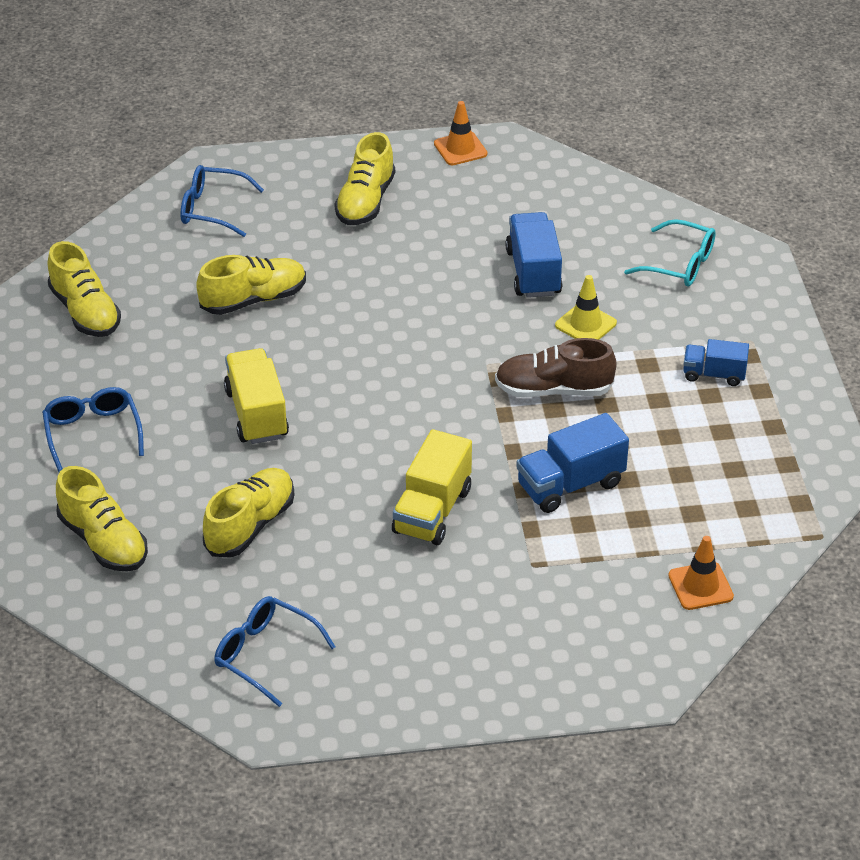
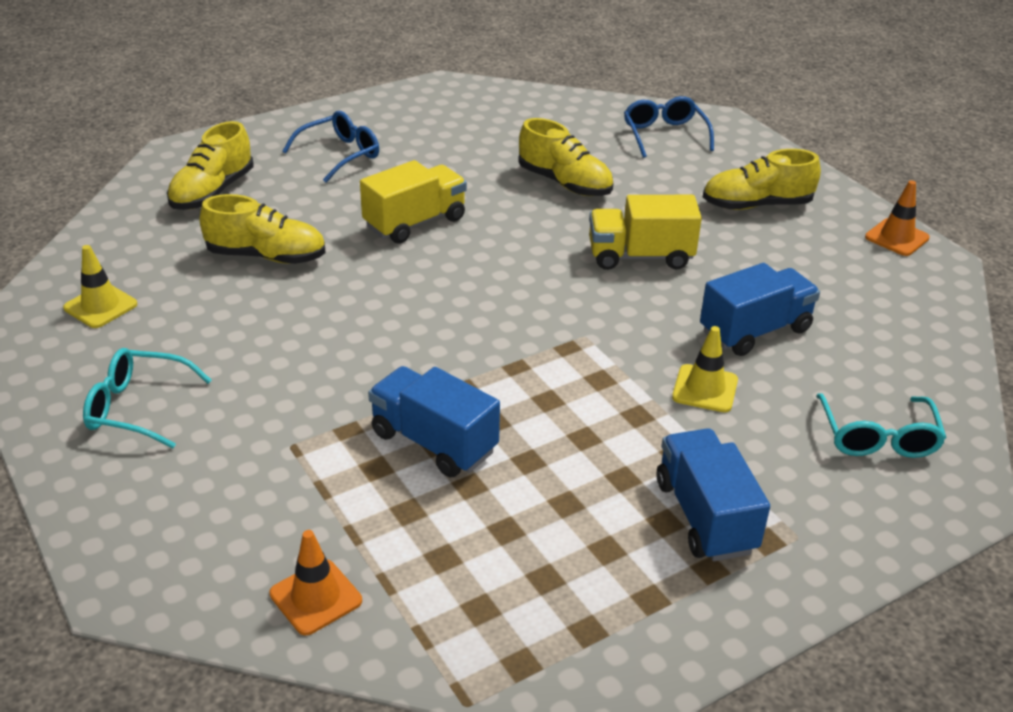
camera: 65 degrees right, 5 degrees down
(85, 312) = (483, 115): yellow shoe -> none
(264, 654) = (100, 306): blue glasses -> yellow traffic cone
(432, 511) = (340, 355): yellow truck -> yellow truck (640, 256)
(434, 650) = (137, 407): none -> turquoise glasses
(553, 390) = (578, 391): brown shoe -> none
(713, 374) = (705, 516): blue truck -> blue truck, size x1.60

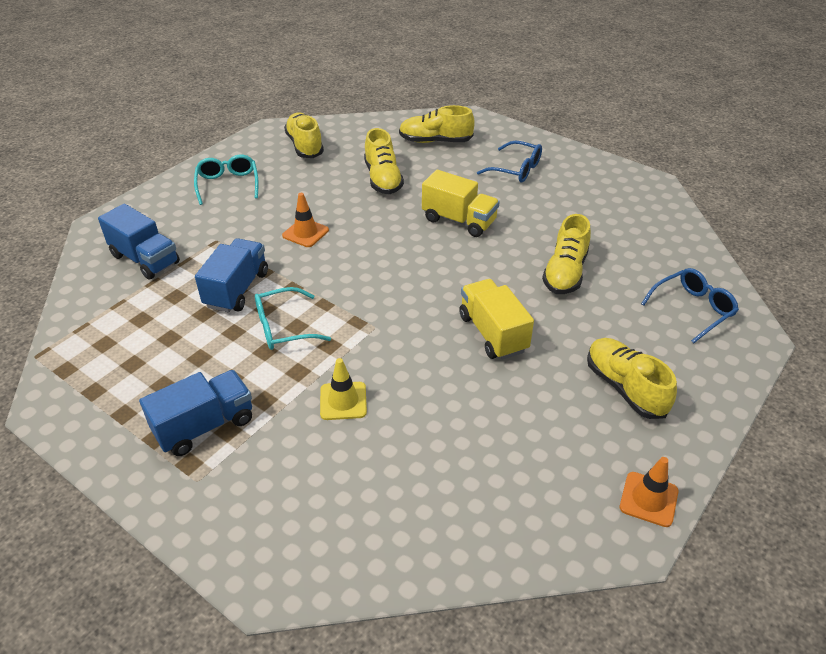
camera: 70 degrees right, 5 degrees up
(100, 306) = (305, 146): yellow traffic cone -> yellow shoe
(316, 597) = (103, 283): orange traffic cone -> orange traffic cone (305, 233)
(755, 331) = (432, 417): blue truck -> blue truck (145, 259)
(878, 438) = (326, 517): turquoise glasses -> turquoise glasses (283, 328)

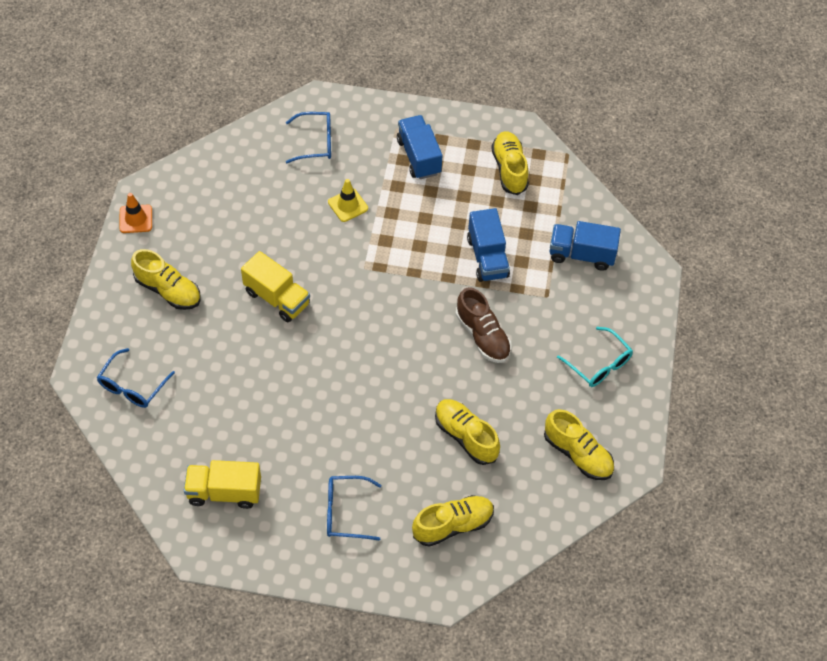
camera: 150 degrees right, 15 degrees up
(205, 426) = (419, 157): blue truck -> blue truck turned 135 degrees clockwise
(283, 328) = (427, 240): turquoise glasses -> none
(305, 233) = (482, 335): orange traffic cone -> brown shoe
(323, 508) = (316, 142): none -> blue glasses
(459, 220) = (363, 409): yellow truck -> yellow truck (224, 492)
(565, 273) = (245, 383): yellow shoe -> yellow shoe (509, 169)

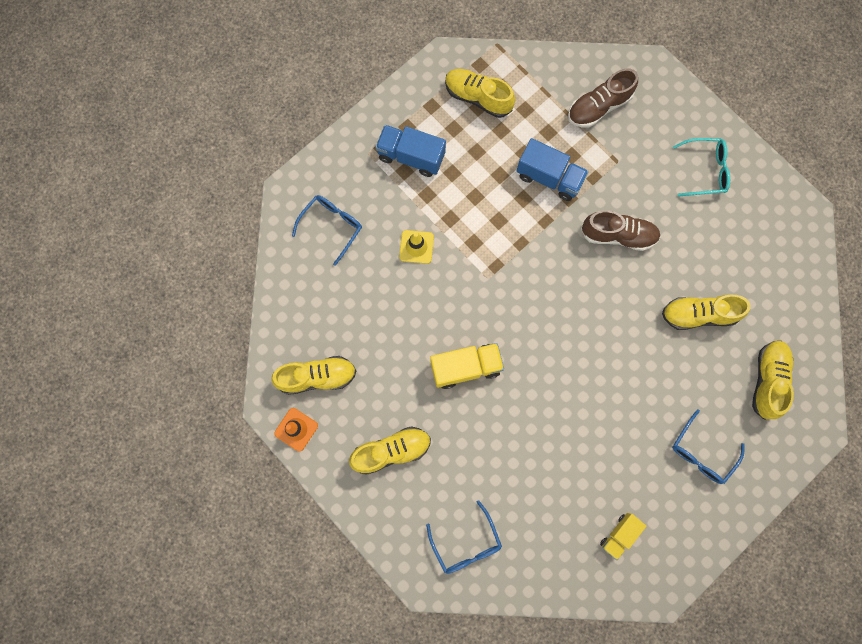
camera: 50 degrees left, 20 degrees up
(224, 492) = (619, 535): yellow truck -> yellow truck, size x0.63
(578, 454) = (770, 245): yellow shoe -> yellow shoe (317, 377)
(581, 254) = (598, 107): blue truck -> brown shoe

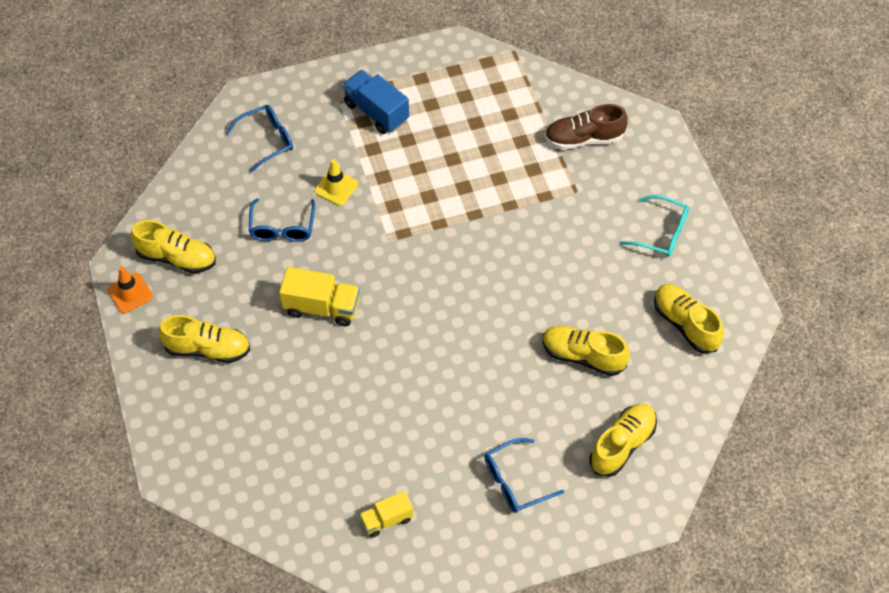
camera: 25 degrees right, 20 degrees down
(466, 544) = (230, 460): blue glasses -> blue glasses (282, 228)
(478, 98) = (469, 88): yellow shoe -> yellow shoe (685, 324)
(549, 177) = (499, 179): blue truck -> none
(618, 235) = (540, 254): brown shoe -> none

